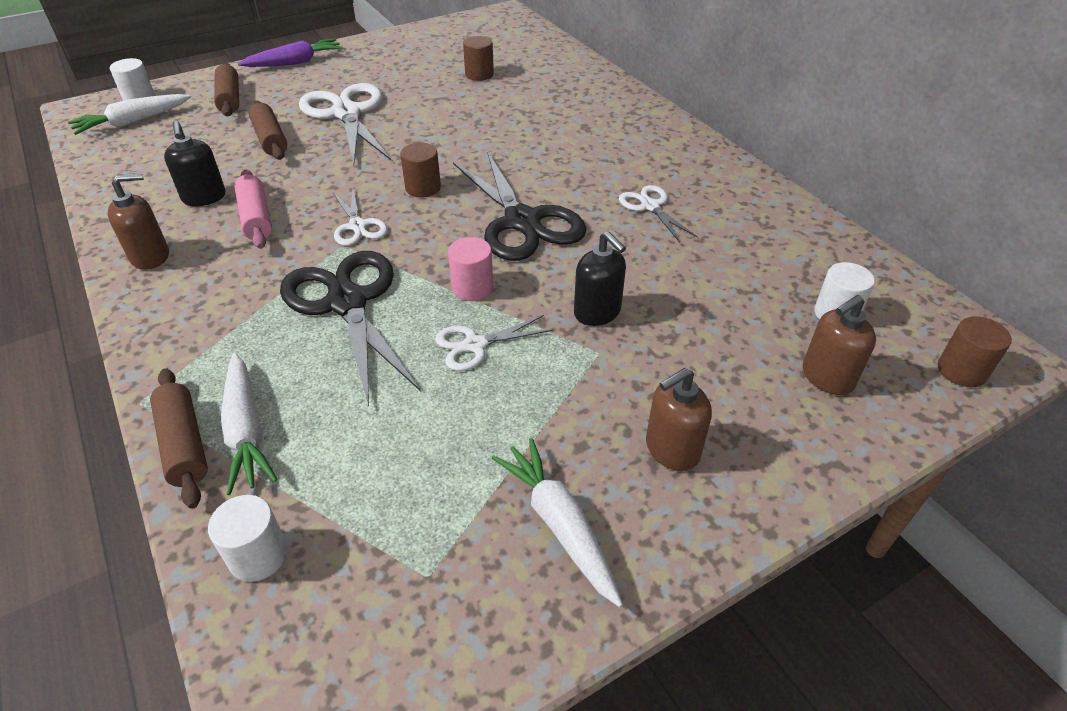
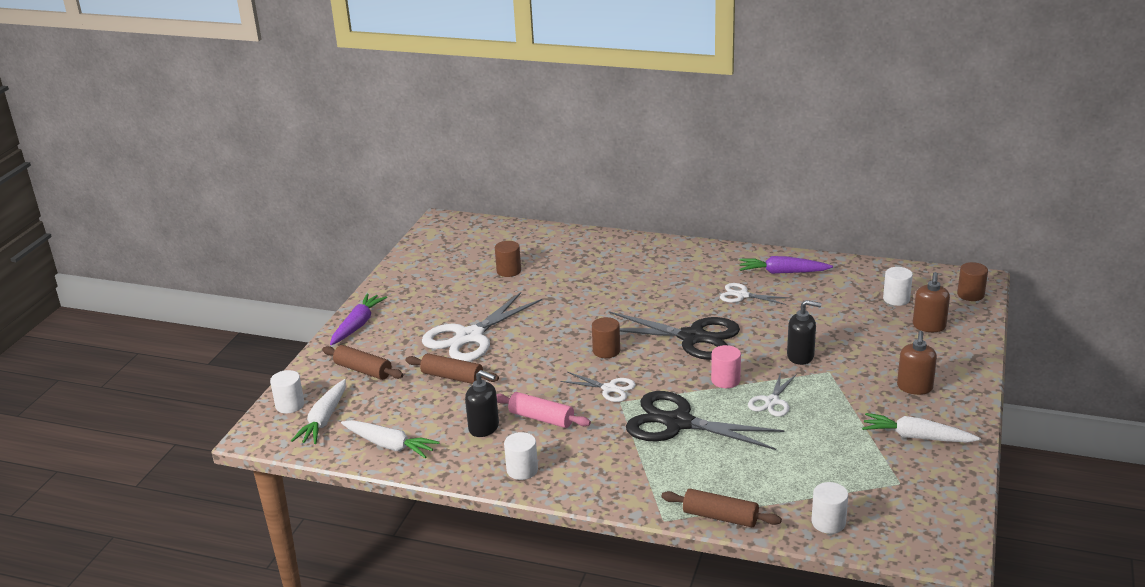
camera: 40 degrees left, 15 degrees down
(151, 256) = (522, 470): brown soap dispenser -> white cylinder
(246, 430) = (737, 494): white carrot -> white carrot (389, 445)
(346, 113) = (469, 337): white scissors -> white scissors turned 75 degrees counterclockwise
(738, 205) = (782, 272): none -> purple carrot

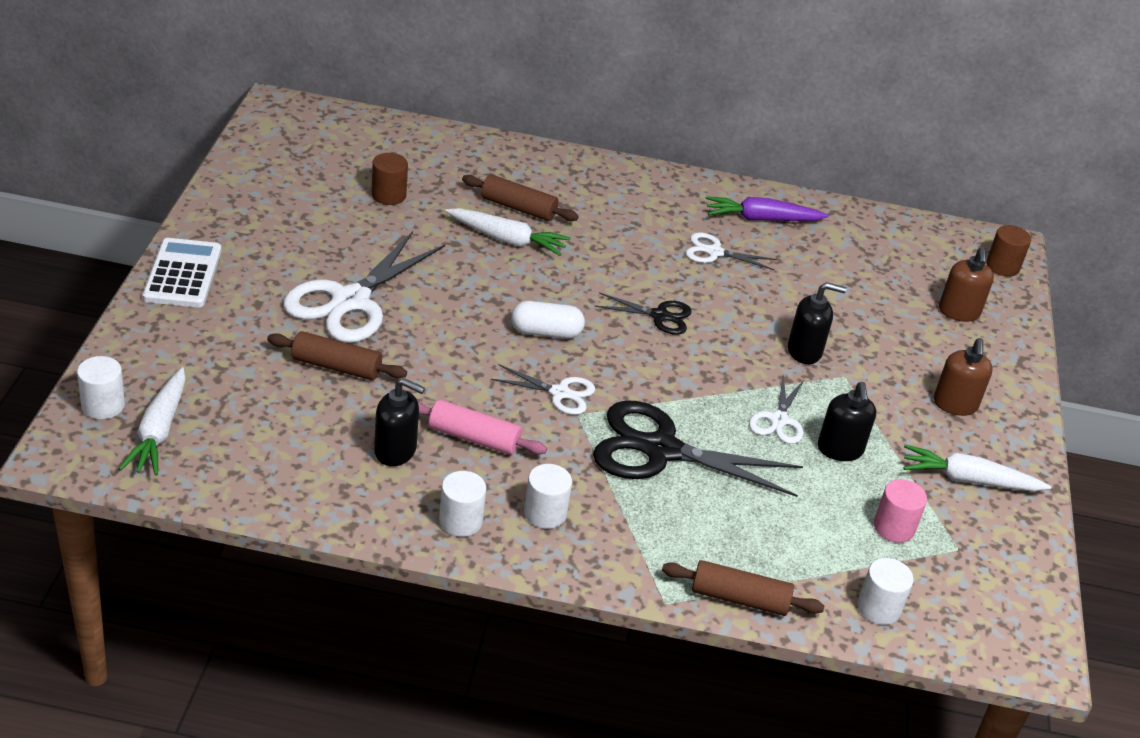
camera: 15 degrees left, 10 degrees up
(357, 325) = (182, 274): purple carrot -> white calculator
(363, 370) = (204, 350): brown rolling pin -> brown rolling pin (518, 208)
(389, 445) = (264, 477): white carrot -> white carrot (507, 239)
(606, 351) = (546, 332): brown cylinder -> white capsule
(693, 337) = (660, 316): black scissors -> black scissors, size x0.51
(725, 380) = (713, 385): pink cylinder -> pink cylinder (894, 527)
(816, 419) = (840, 449): none -> black soap dispenser
(896, 299) = (912, 268): white cylinder -> white cylinder (545, 513)

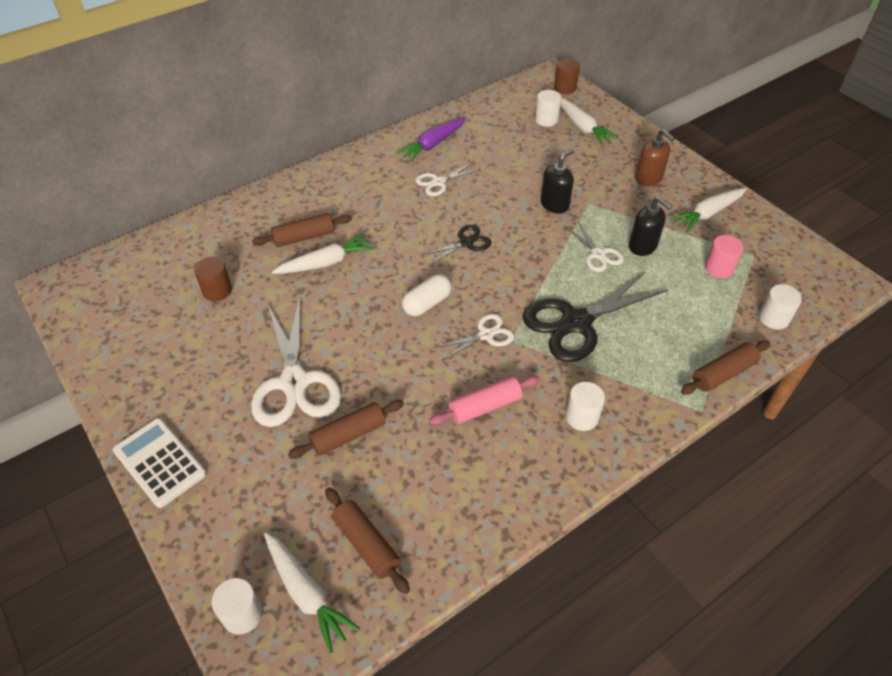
camera: 40 degrees left, 10 degrees up
(242, 441) = (366, 544): none -> brown rolling pin
(395, 451) = (458, 458): black soap dispenser -> none
(460, 521) = (552, 467): white cylinder -> white cylinder (546, 120)
(958, 312) = (582, 127): brown soap dispenser -> white carrot

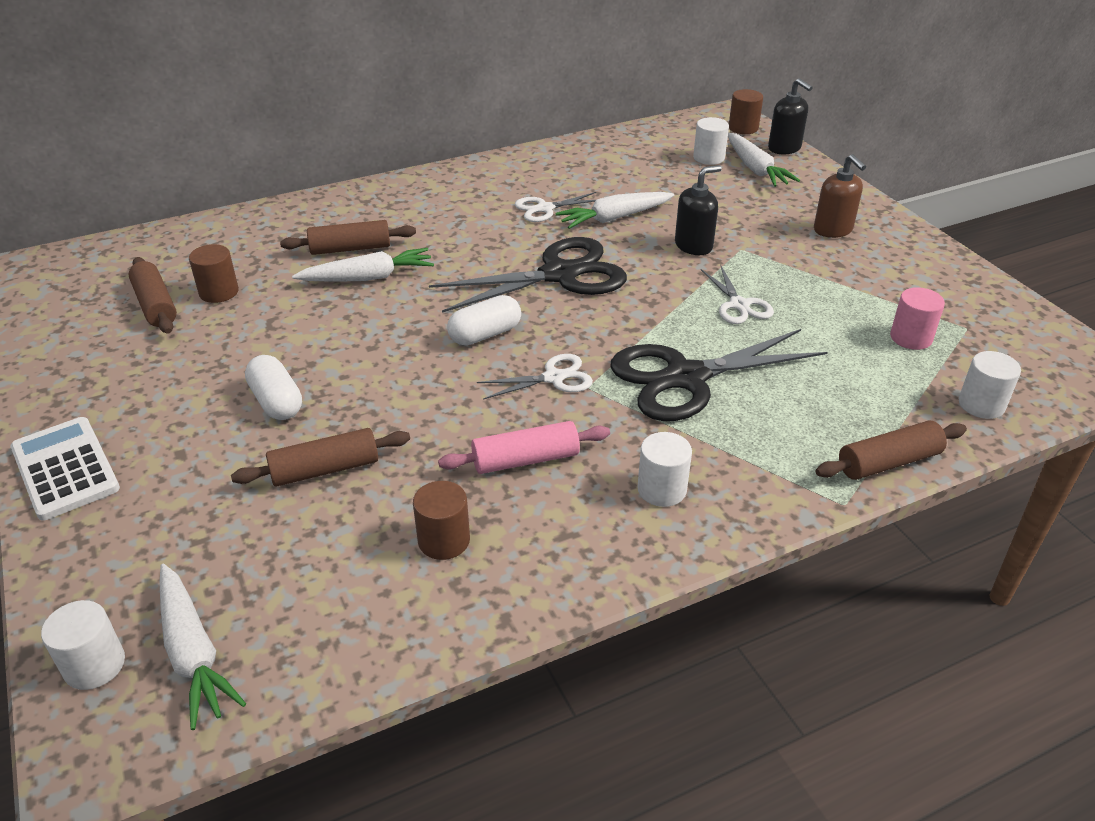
camera: 10 degrees right, 10 degrees down
(294, 383) = (276, 401): white scissors -> white capsule
(366, 544) = (300, 603): brown rolling pin -> brown rolling pin (155, 305)
(433, 144) = (550, 170): purple carrot -> none
(448, 480) = (444, 540): none -> brown cylinder
(466, 242) = (560, 274): black scissors -> black scissors, size x1.95
(643, 246) = (805, 302): black soap dispenser -> black soap dispenser (784, 148)
(707, 214) = (908, 276): white carrot -> white carrot (614, 218)

